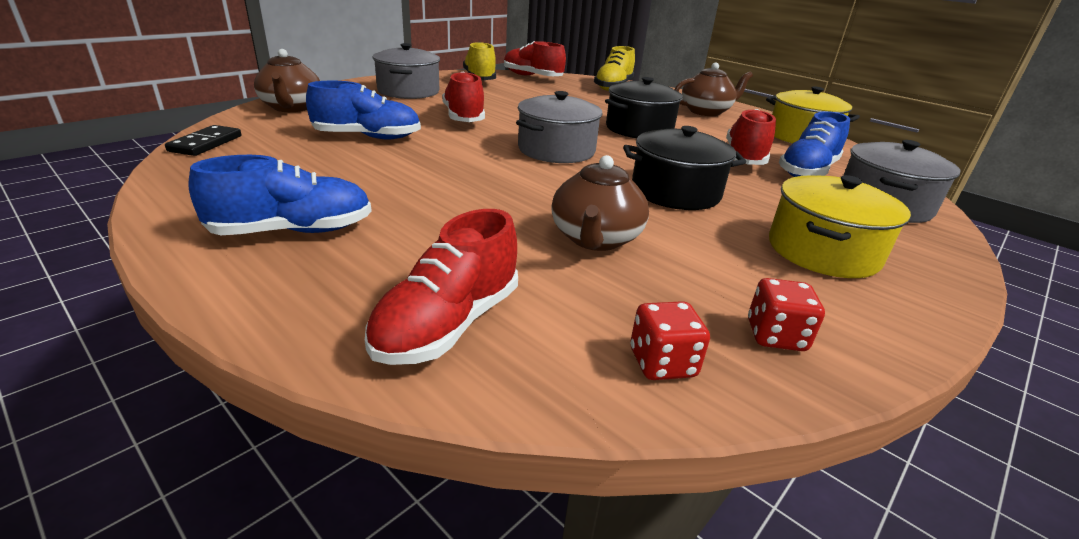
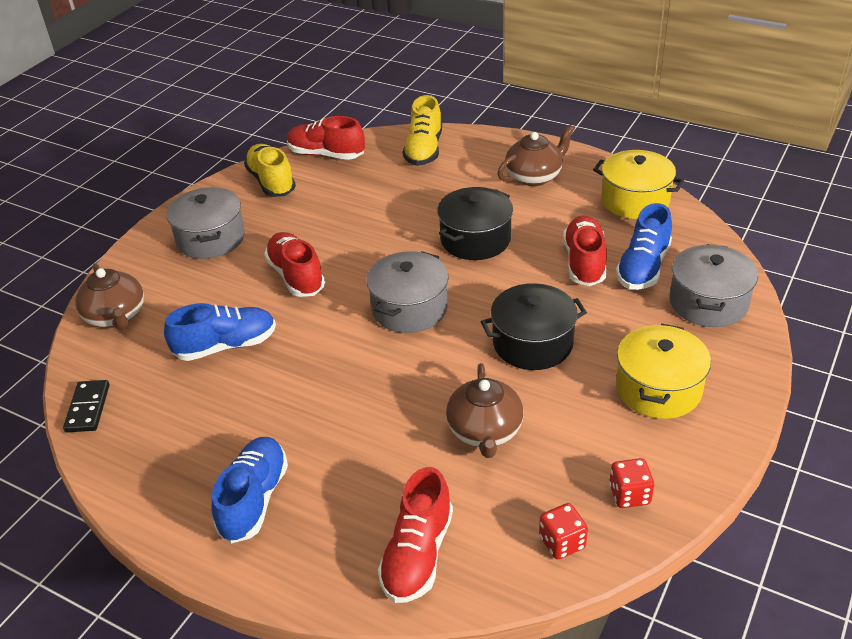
camera: 10 degrees left, 10 degrees up
(293, 231) = (254, 499): blue shoe -> blue shoe turned 45 degrees counterclockwise

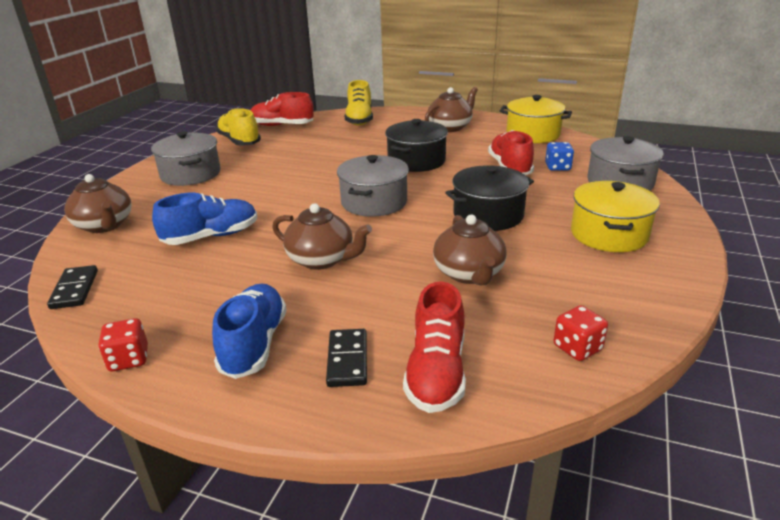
camera: 10 degrees left, 10 degrees down
(296, 276) = (270, 190): red shoe -> none
(336, 393) = (322, 259): none -> brown teapot
(338, 529) = (347, 360): none -> black domino
(629, 494) = (622, 306): red dice -> red dice (129, 359)
(643, 267) = (557, 167): blue shoe -> blue dice

